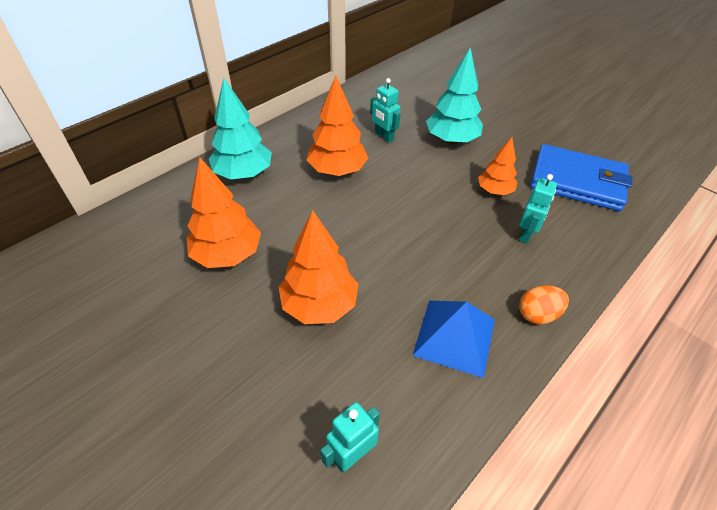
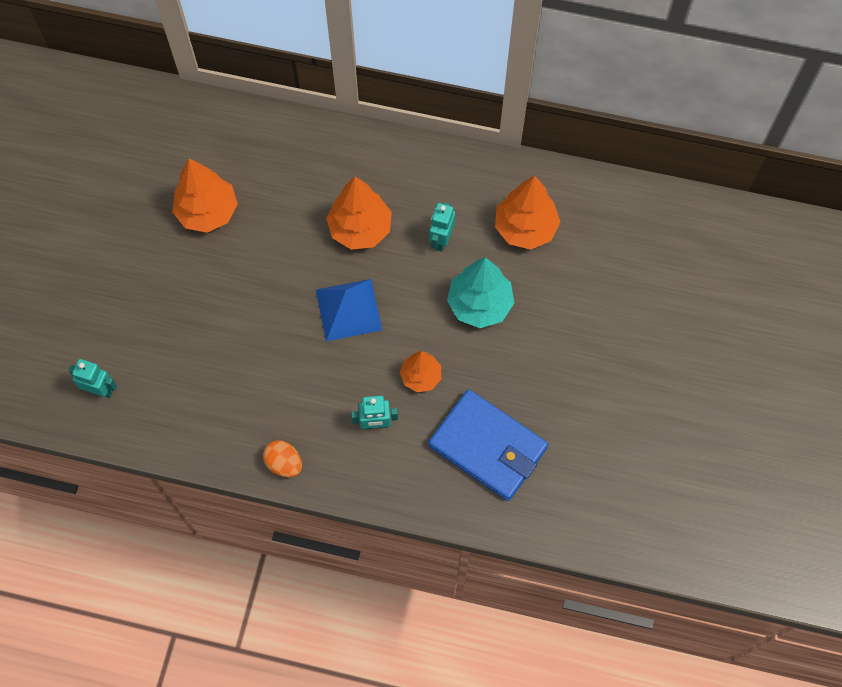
camera: 60 degrees right, 20 degrees up
(244, 174) = (304, 157): turquoise tree -> none
(319, 305) = (199, 305): orange tree -> orange tree (525, 228)
(454, 337) = (226, 412): blue pyramid -> blue pyramid (348, 309)
(577, 181) = (488, 447): blue wallet -> blue wallet turned 45 degrees counterclockwise

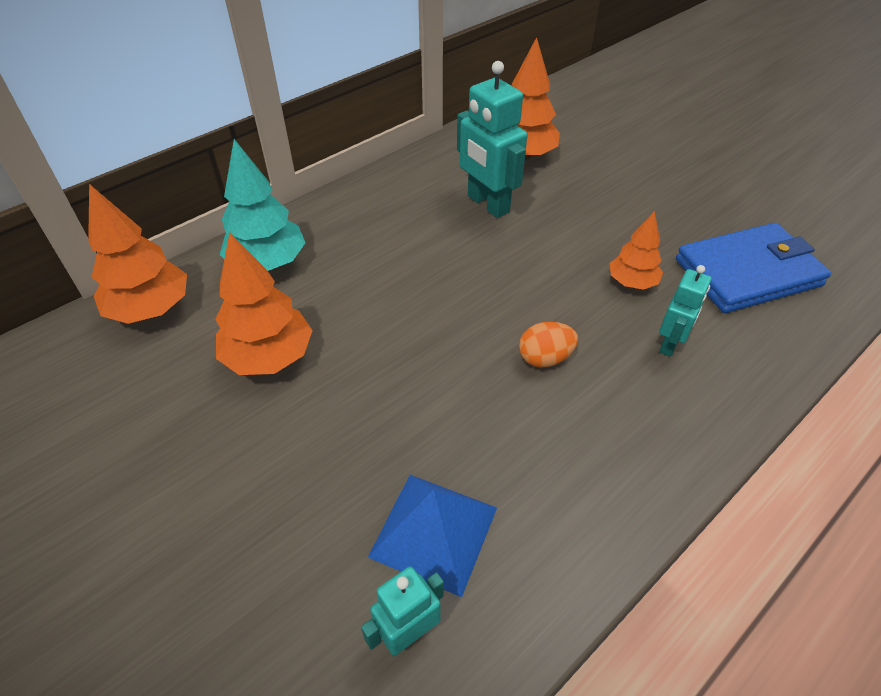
camera: 55 degrees left, 20 degrees down
(284, 463) = (676, 455): orange egg -> orange egg (545, 358)
(348, 309) = (507, 299): blue pyramid -> blue pyramid (433, 532)
(360, 229) = (422, 249): orange tree -> orange tree (151, 309)
(441, 240) = (487, 204): turquoise robot -> turquoise robot, size x1.72
(479, 304) = (579, 211): turquoise tree -> turquoise tree (268, 263)

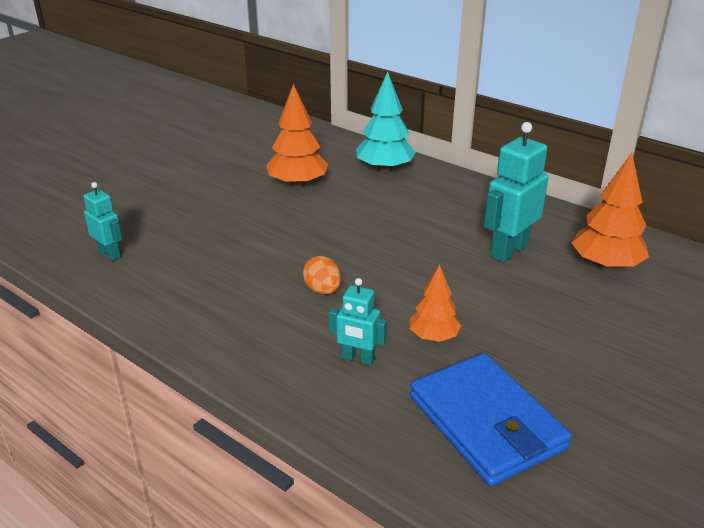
camera: 80 degrees right, 15 degrees down
(151, 309) = (328, 143): orange tree -> none
(433, 532) = (171, 255): blue pyramid -> none

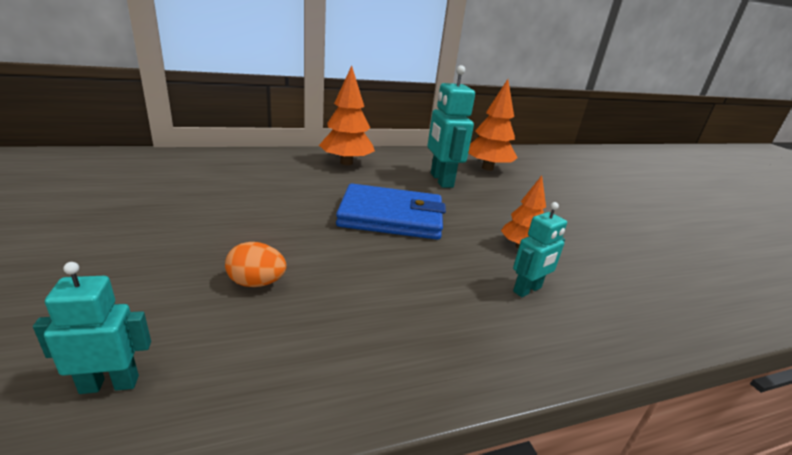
camera: 60 degrees left, 5 degrees down
(298, 184) = (219, 198): orange tree -> orange tree (346, 163)
(323, 290) = (410, 262): orange egg -> orange egg (256, 283)
(384, 169) = (270, 163): turquoise tree -> none
(486, 422) = (634, 273): blue wallet -> blue wallet (391, 217)

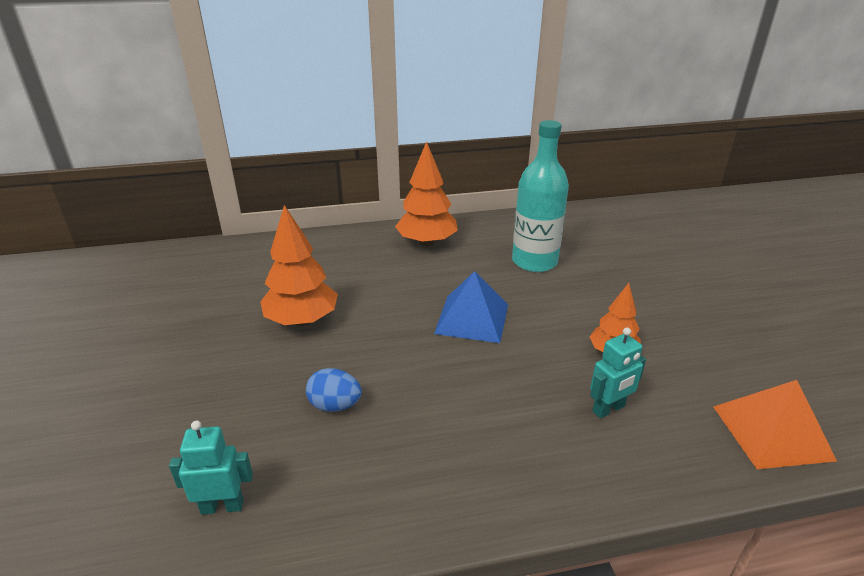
camera: 10 degrees right, 5 degrees up
(256, 283) = (335, 405): orange egg -> blue egg
(391, 217) = (472, 318): blue wallet -> blue pyramid
(441, 180) = (534, 261): turquoise robot -> turquoise bottle
(487, 168) = (594, 238): orange tree -> orange tree (302, 320)
(673, 310) = (772, 432): none -> orange pyramid

